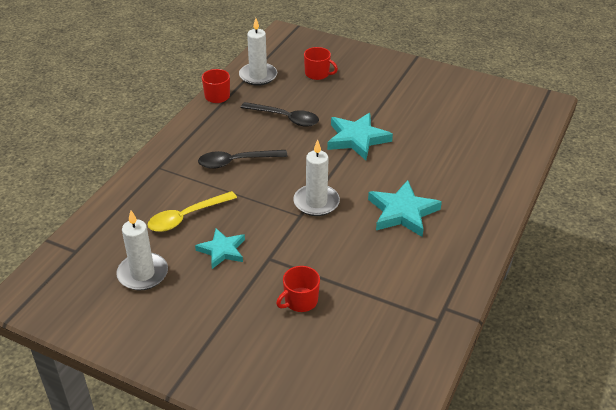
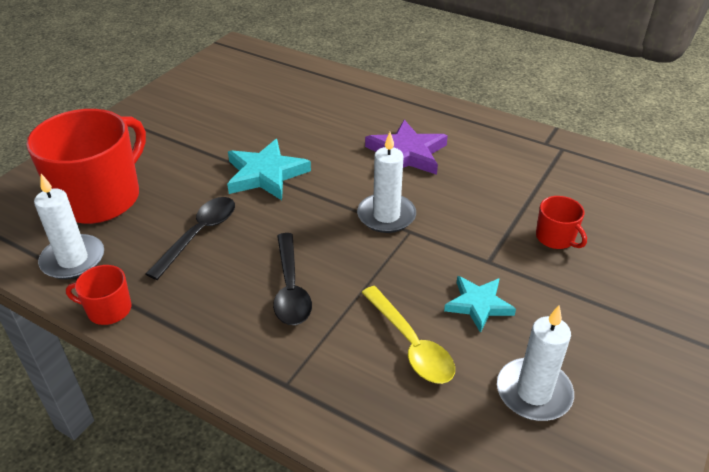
camera: 85 degrees left, 0 degrees up
(317, 74) = (100, 198): red mug -> red mug, size x2.27
(402, 212) = (407, 153): turquoise star -> purple star

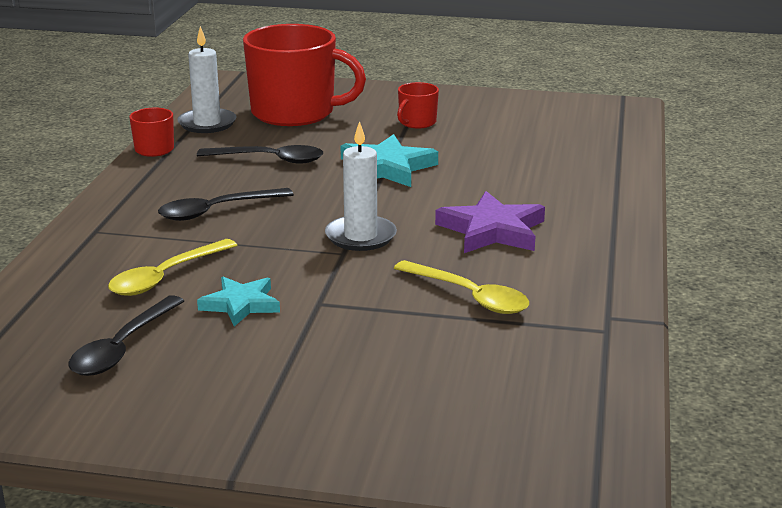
camera: 70 degrees right, 15 degrees down
(502, 188) = (469, 296): none -> yellow spoon
(533, 392) = (123, 347): white candle -> black spoon
(556, 238) = (391, 340): red mug -> red mug (417, 122)

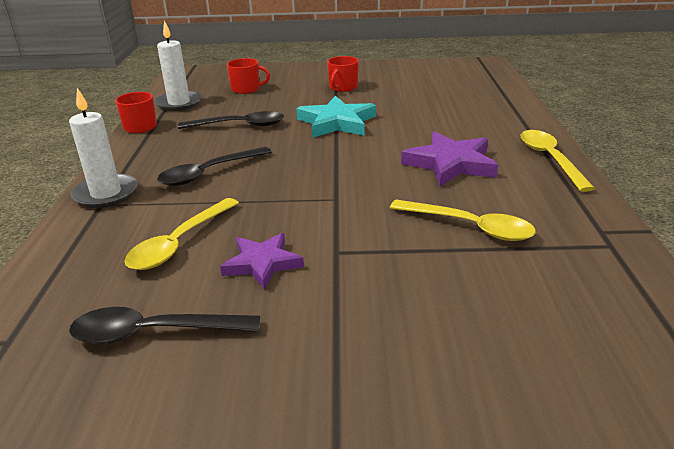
camera: 10 degrees left, 5 degrees up
(123, 347) = (153, 333): black spoon -> black spoon turned 75 degrees clockwise
(241, 304) = (262, 263): turquoise star -> purple star
(295, 113) = (246, 89): red mug -> red mug, size x0.44
(360, 236) = (344, 182): white candle -> white candle (106, 194)
(612, 238) = (550, 159): none -> yellow spoon

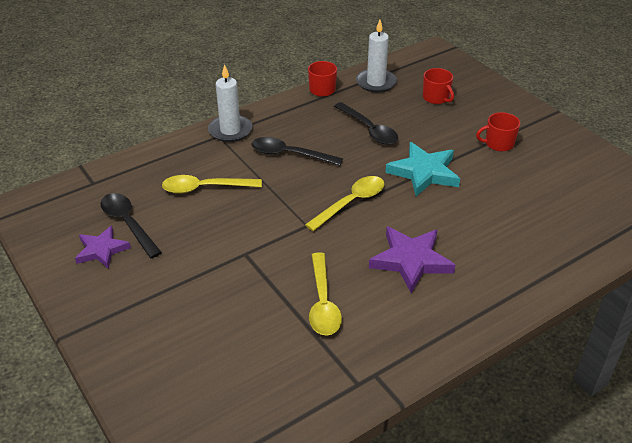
camera: 55 degrees right, 10 degrees up
(262, 263) = (210, 230): purple star -> purple star (101, 250)
(550, 159) = (475, 315): yellow spoon -> yellow spoon (351, 203)

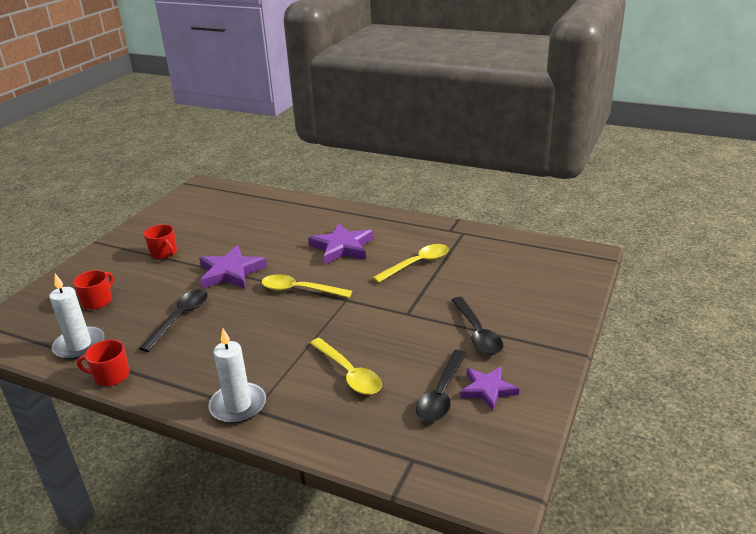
camera: 120 degrees left, 10 degrees down
(289, 154) = (255, 347): black spoon -> black spoon (477, 333)
(424, 172) = (230, 272): turquoise star -> purple star

